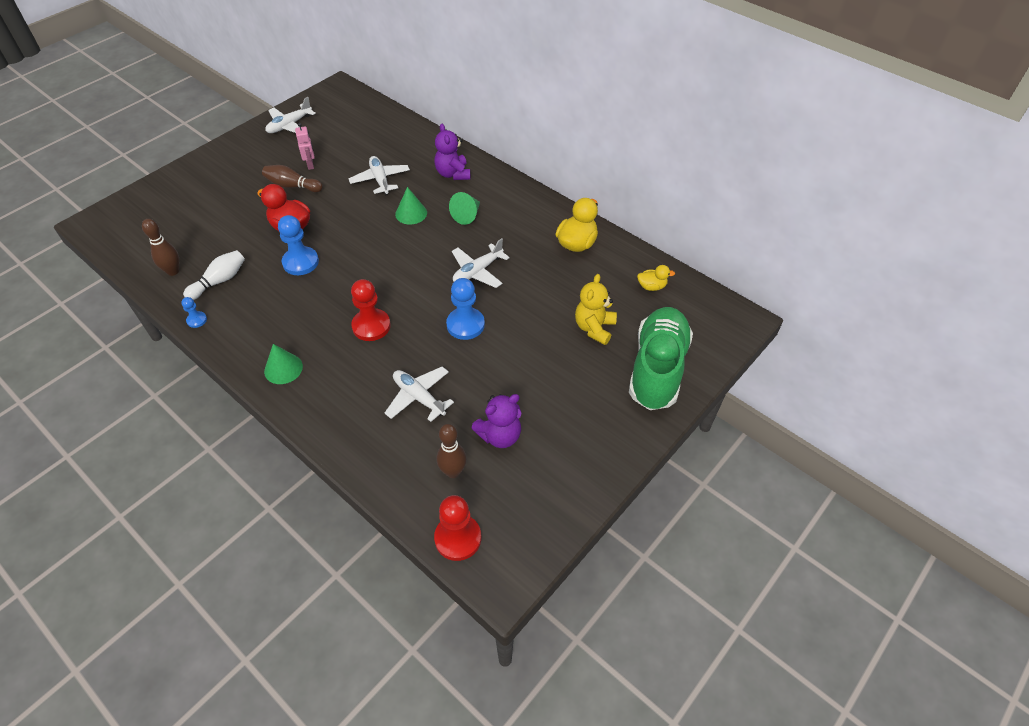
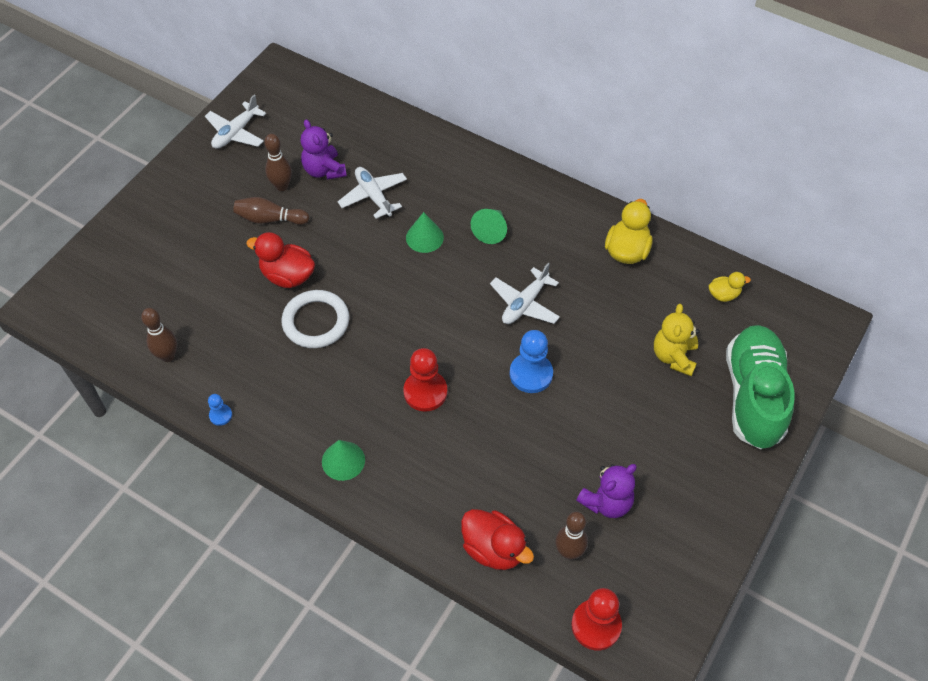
camera: 10 degrees left, 5 degrees up
(219, 281) = (228, 361): white bowling pin -> none
(300, 262) = (316, 321): blue pawn -> white ring
(310, 165) = (281, 186): pink robot -> brown bowling pin
(387, 458) = (494, 549): none -> red duck
(419, 397) = (506, 471): white plane -> none
(453, 174) = (457, 176): purple teddy bear -> purple teddy bear (324, 170)

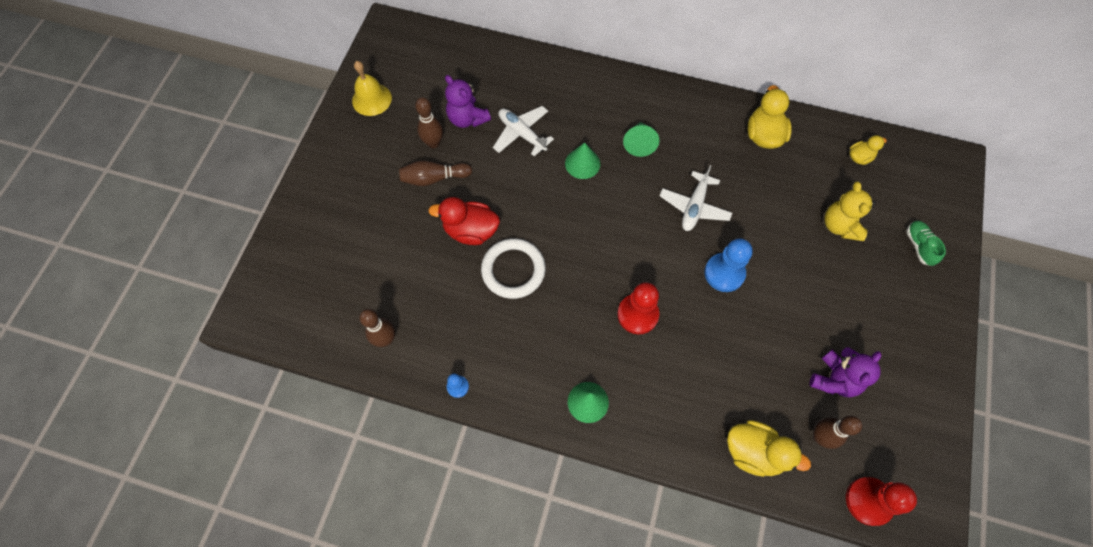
camera: 15 degrees left, 10 degrees up
(236, 132) = (371, 99): white plane -> yellow bell
(494, 549) = (754, 452): red duck -> yellow duck
(753, 396) = (919, 246): green shoe -> green shoe, size x0.40

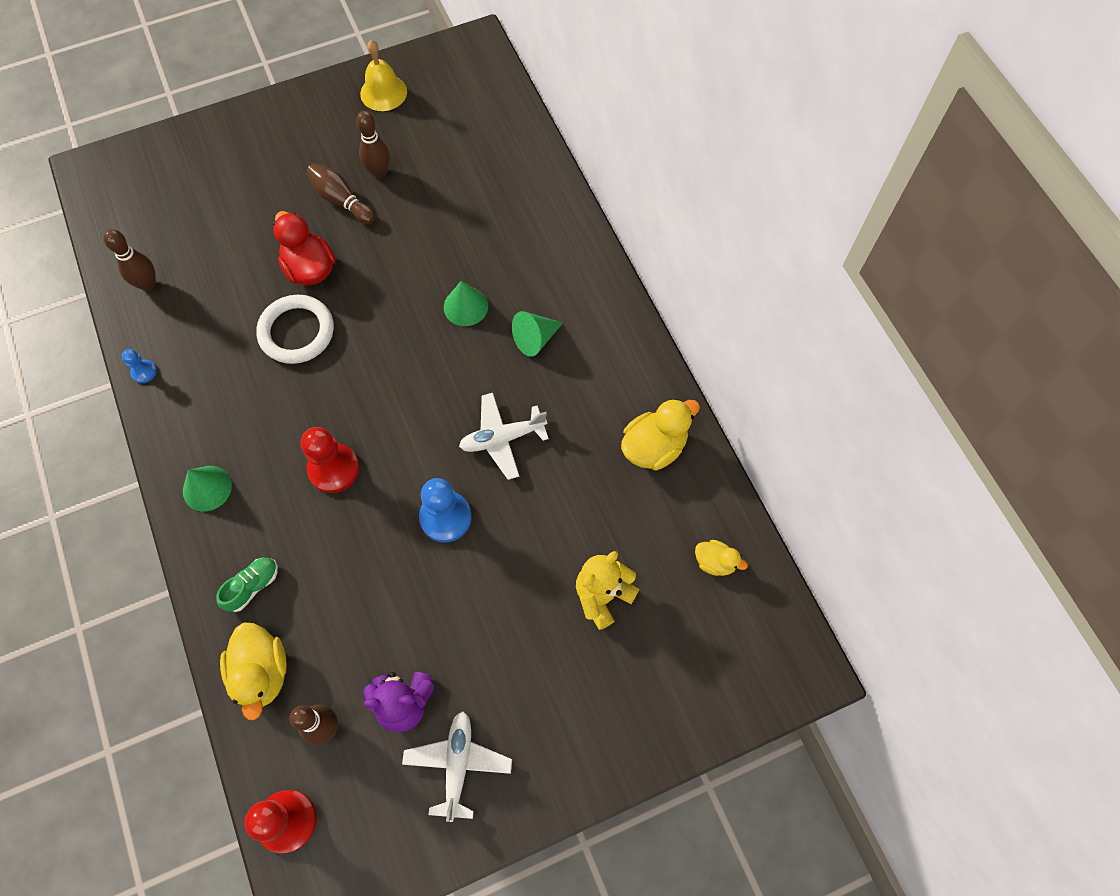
camera: 50 degrees right, 0 degrees up
(467, 118) = (430, 178): purple teddy bear -> none
(522, 134) = (454, 233): white plane -> white plane (458, 764)
(919, 246) = (648, 696): green shoe -> green shoe (252, 586)

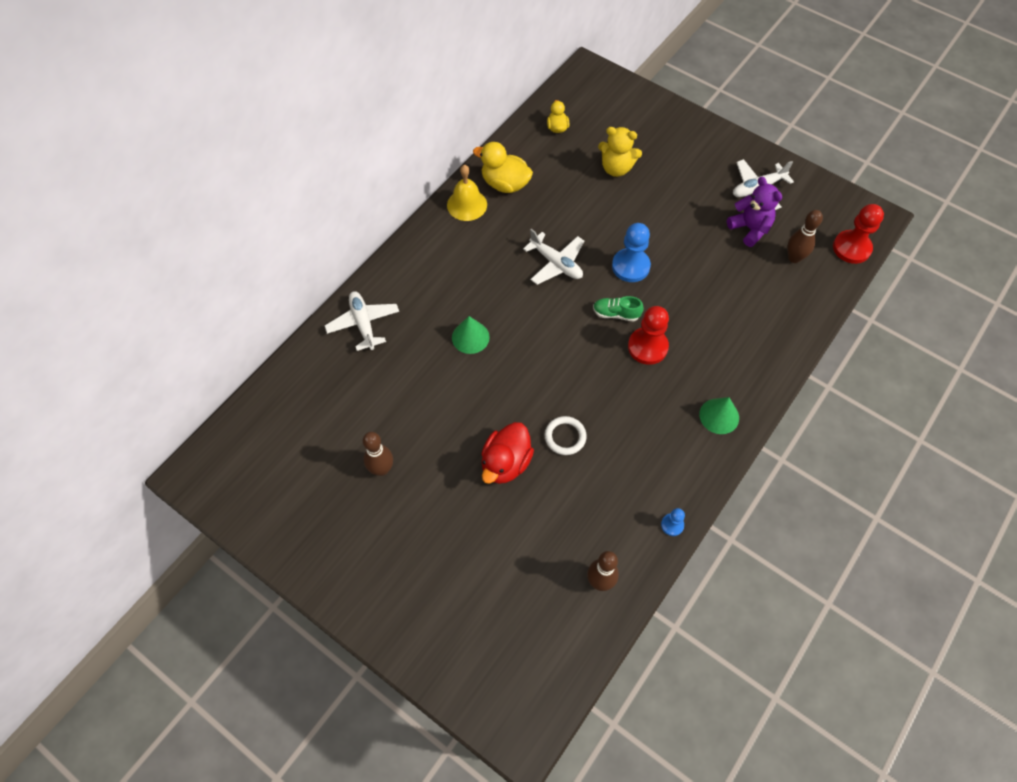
camera: 120 degrees left, 5 degrees down
(252, 586) = (755, 345): green shoe -> green shoe (616, 314)
(262, 672) = (795, 307): yellow duck -> none
(297, 332) = (565, 437): white ring -> white ring, size x0.62
(341, 200) = (427, 481): brown bowling pin -> none
(383, 92) = (290, 520): yellow bell -> yellow bell (467, 204)
(535, 339) = (469, 282): green cone -> none
(546, 222) = (363, 324): none -> white plane

